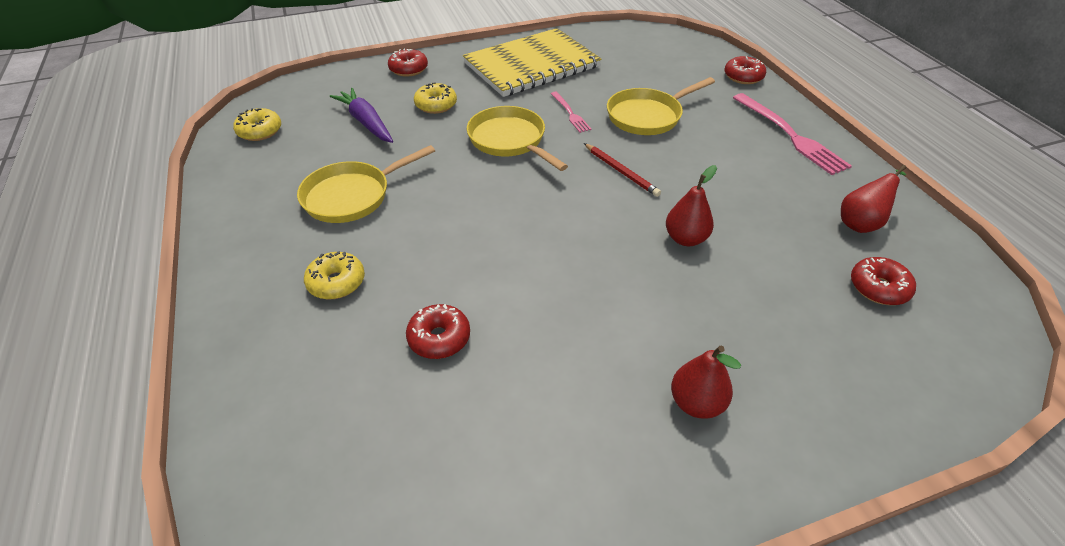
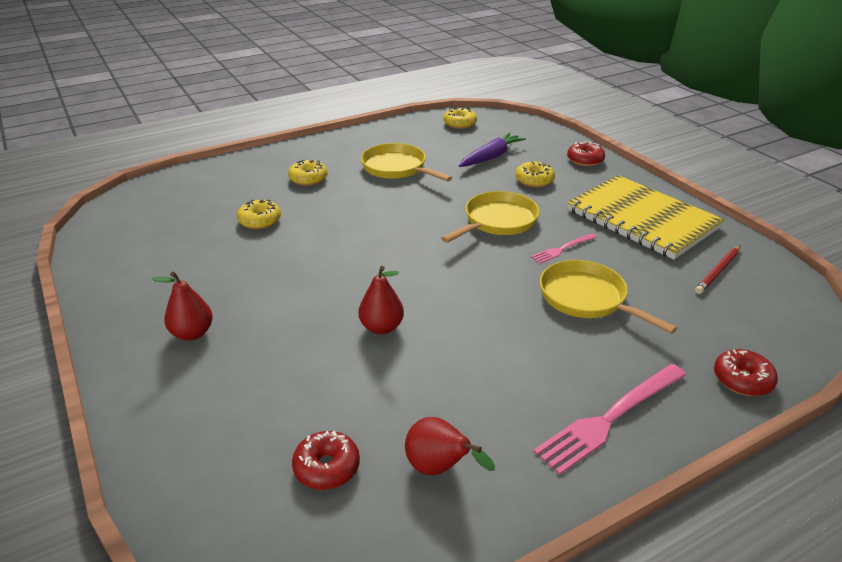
camera: 80 degrees right, 10 degrees down
(439, 338) = (260, 221): red donut -> yellow donut
(621, 171) = (474, 285): red pencil -> red pencil (718, 271)

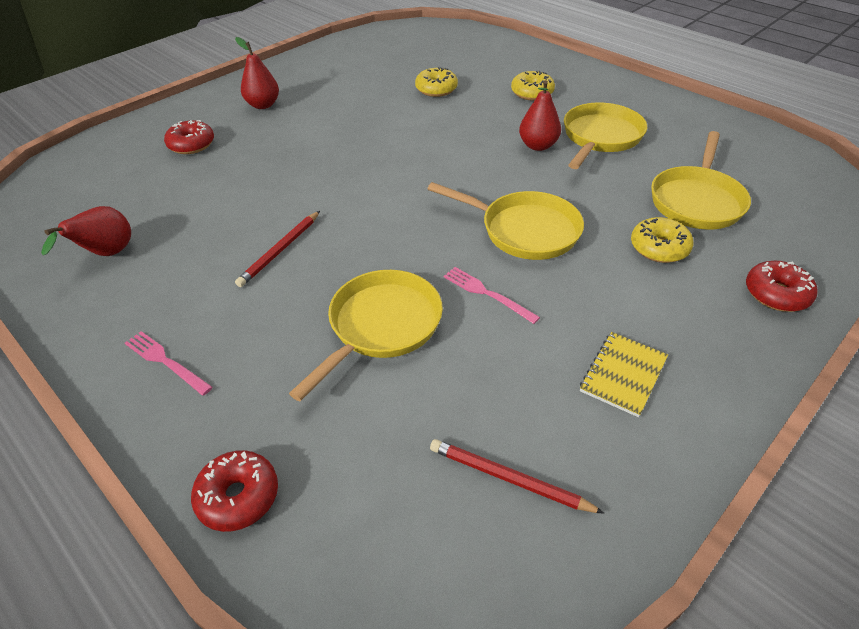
camera: 75 degrees right, 10 degrees up
(327, 467) = (114, 198): red donut -> red donut (191, 145)
(381, 327) = (289, 188): red pear -> red pear (538, 146)
(460, 124) = (773, 159): yellow donut -> none
(478, 341) = (280, 250): none -> red pencil
(491, 157) = (696, 201): purple carrot -> yellow pan
(610, 418) = (166, 362): pink fork -> pink fork, size x0.53
(642, 219) = (623, 374): yellow notebook -> yellow notebook, size x0.41

